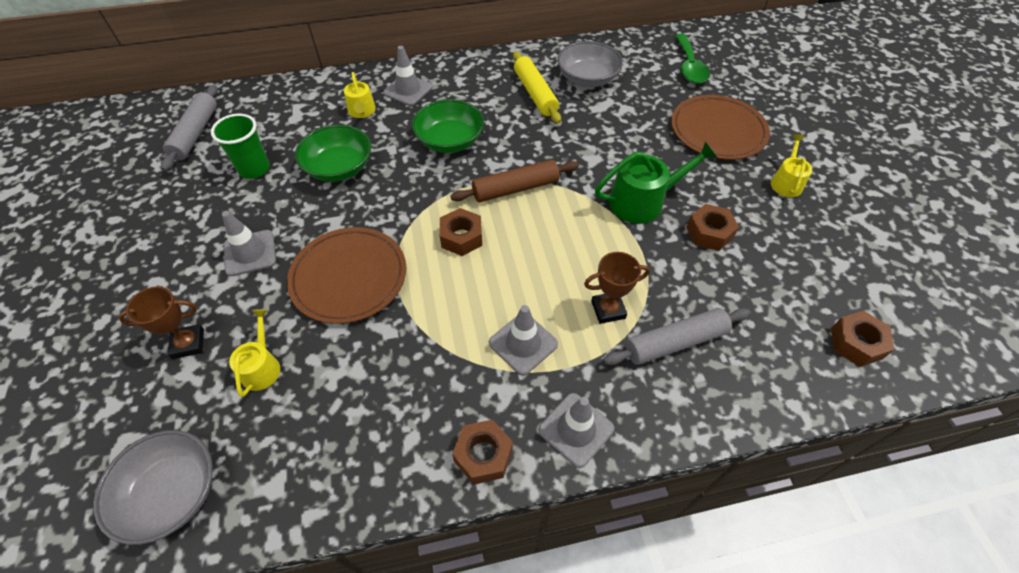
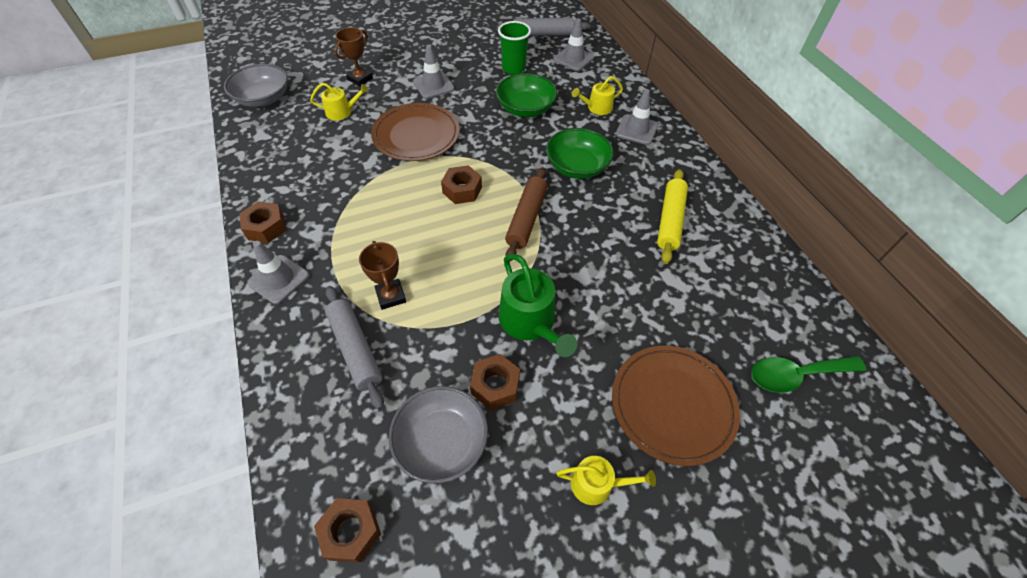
camera: 80 degrees right, 0 degrees up
(188, 343) = (360, 79): brown trophy -> brown trophy turned 60 degrees clockwise
(515, 188) = (526, 219): brown rolling pin -> brown rolling pin turned 45 degrees clockwise
(523, 343) = (357, 240): grey traffic cone -> grey traffic cone (573, 58)
(535, 94) = (670, 221): yellow rolling pin -> yellow rolling pin turned 45 degrees counterclockwise
(587, 79) = (717, 264): grey bowl -> grey bowl (441, 442)

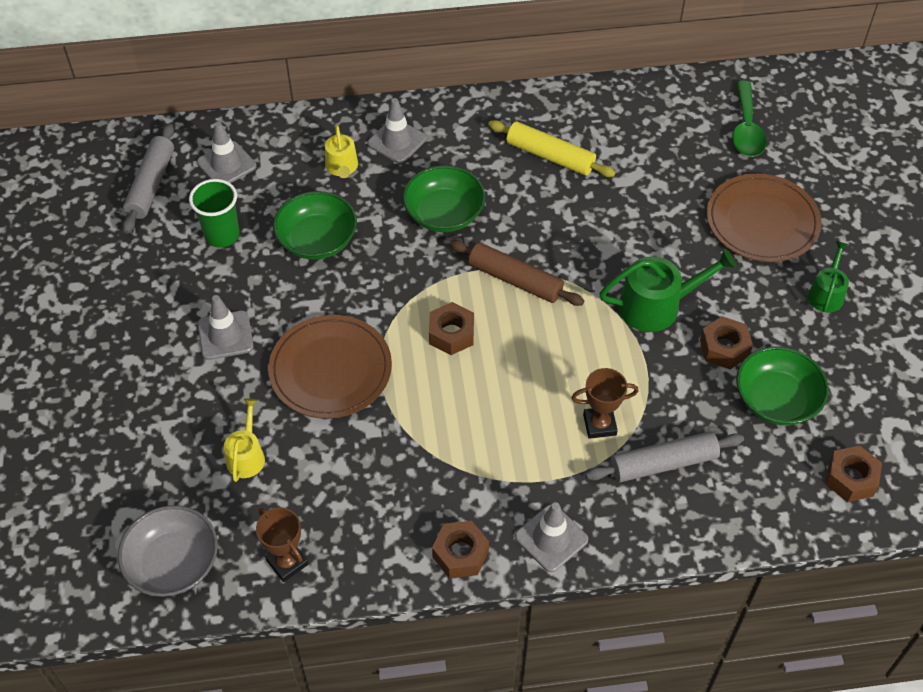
camera: 75 degrees left, 0 degrees up
(360, 79) = (172, 427): brown trophy -> brown trophy (287, 562)
(441, 442) = (776, 400): grey bowl -> green bowl
(597, 484) = (826, 293): yellow watering can -> green watering can

